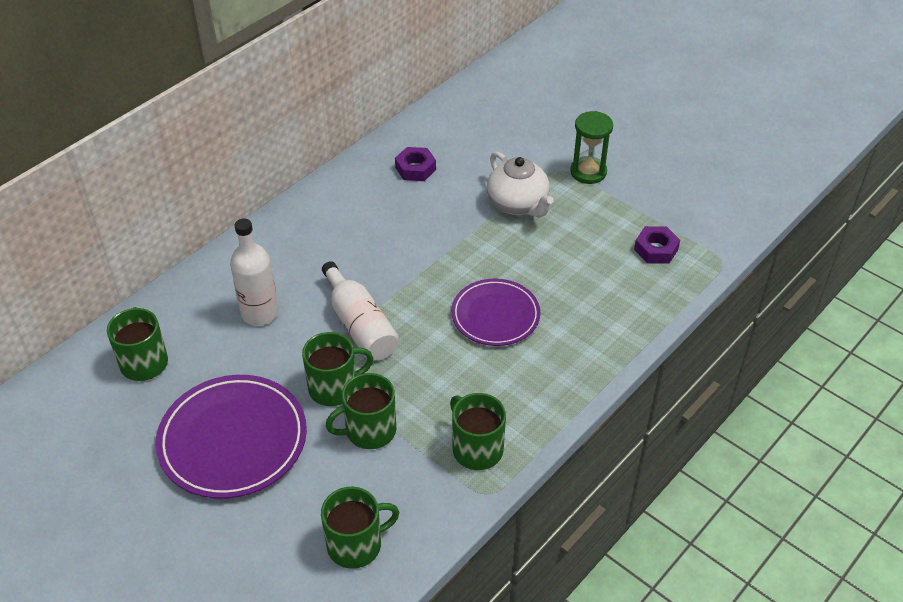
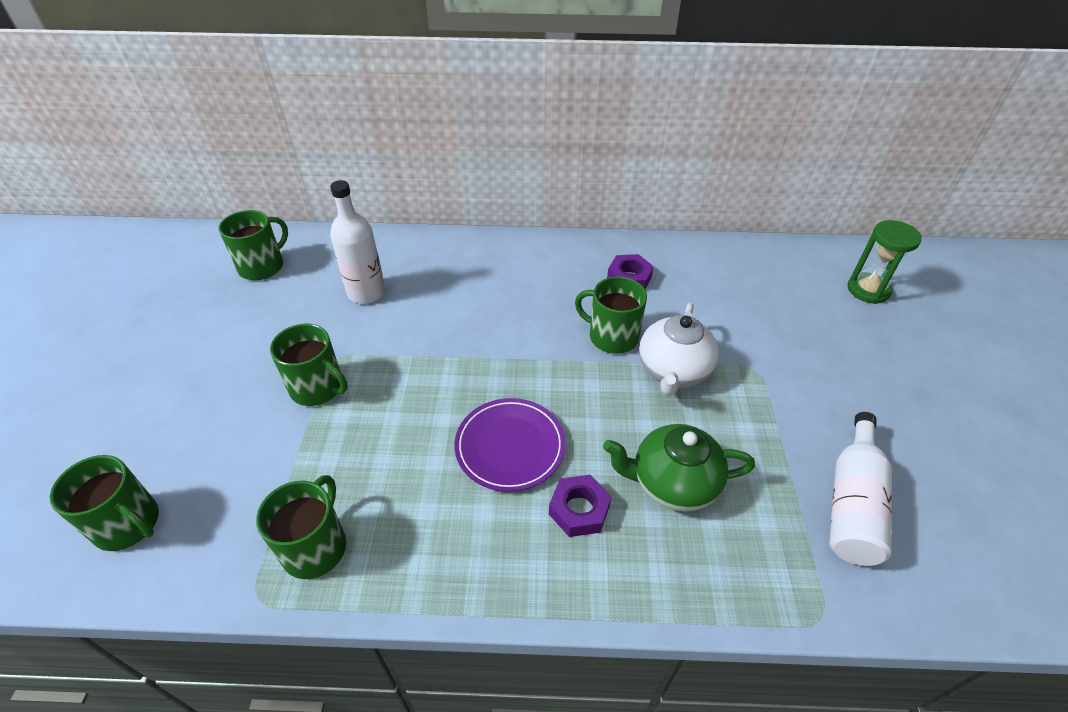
camera: 50 degrees right, 0 degrees up
(233, 440) = (211, 362): purple plate -> none
(360, 325) = (407, 358): white bottle -> white bottle (852, 503)
(369, 430) = (282, 444): green mug -> green mug (612, 336)
(588, 172) = (786, 396): green hourglass -> green hourglass (868, 290)
(595, 261) = (672, 483): none -> green teapot
(656, 249) = (755, 531): purple nut -> purple nut (579, 510)

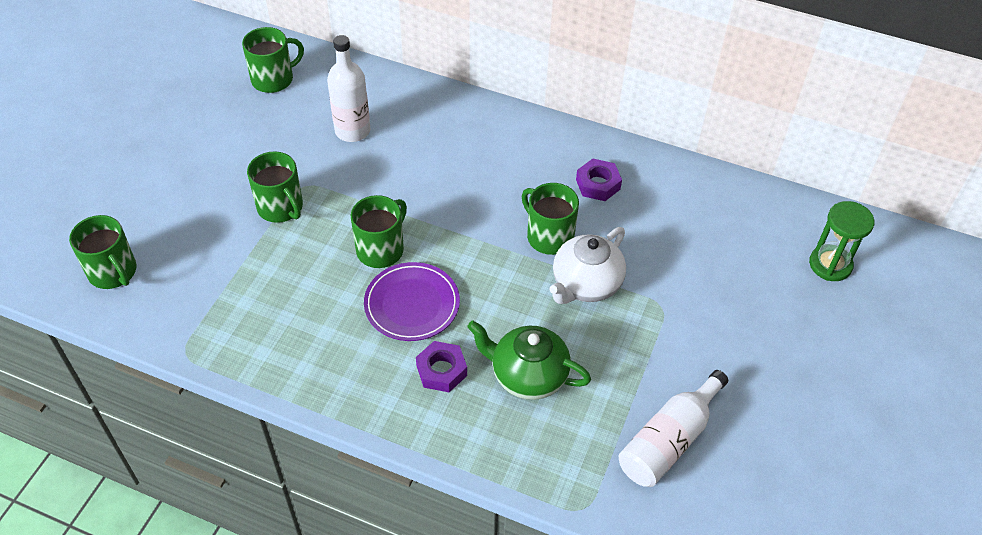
camera: 20 degrees right, 5 degrees up
(315, 547) = (236, 331): green mug -> green mug (381, 249)

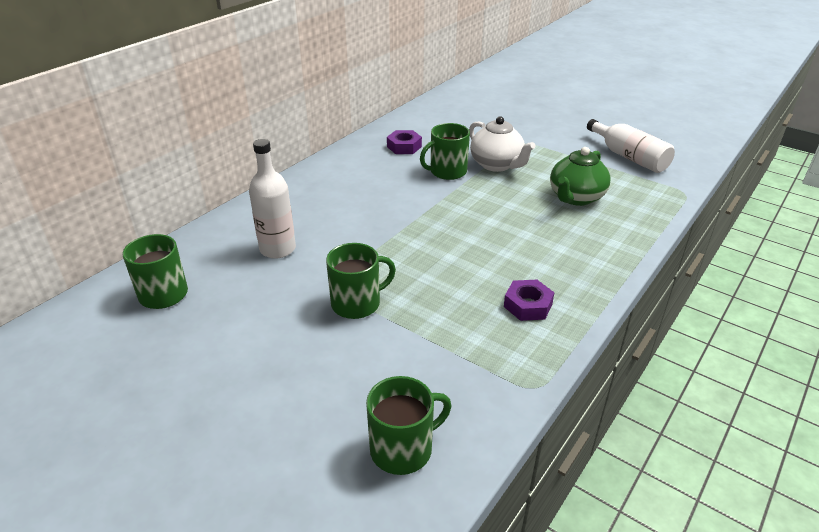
camera: 75 degrees left, 15 degrees down
(381, 249) = (434, 248): green mug -> none
(412, 304) = (499, 239): purple plate -> none
(441, 370) = (568, 233): purple nut -> purple nut (528, 305)
(830, 264) = (500, 91): green hourglass -> none

